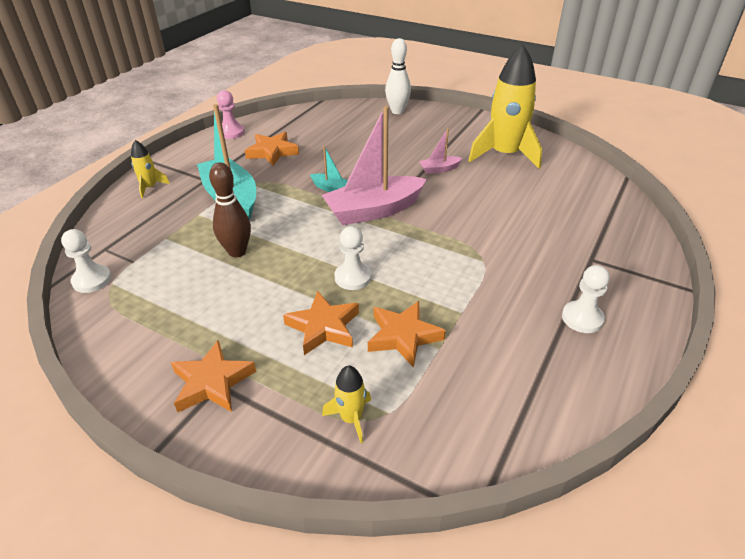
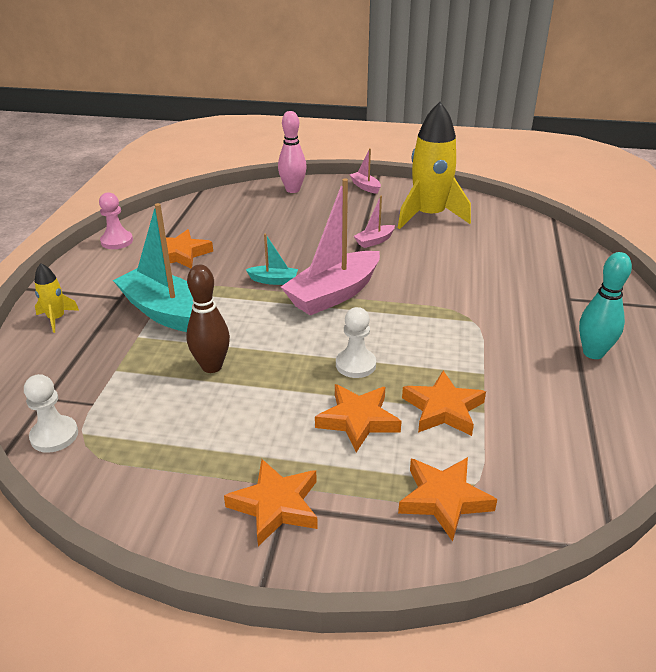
camera: 20 degrees left, 5 degrees down
(351, 418) = (444, 499): yellow rocket -> orange star
(397, 111) = (293, 190): white bowling pin -> pink bowling pin
(462, 118) = (365, 187): none -> pink boat
(582, 318) = (593, 353): white pawn -> turquoise bowling pin

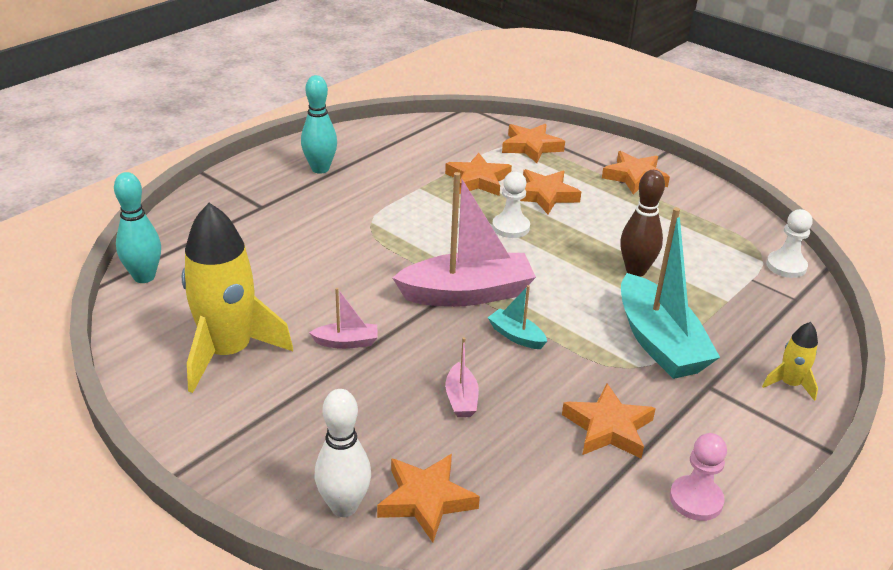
camera: 150 degrees left, 0 degrees up
(258, 201) = (426, 500): none -> orange star
(293, 190) = (344, 506): pink bowling pin -> white bowling pin
(365, 187) = (228, 455): pink boat -> pink boat (461, 399)
(541, 229) = (144, 277): none -> turquoise bowling pin

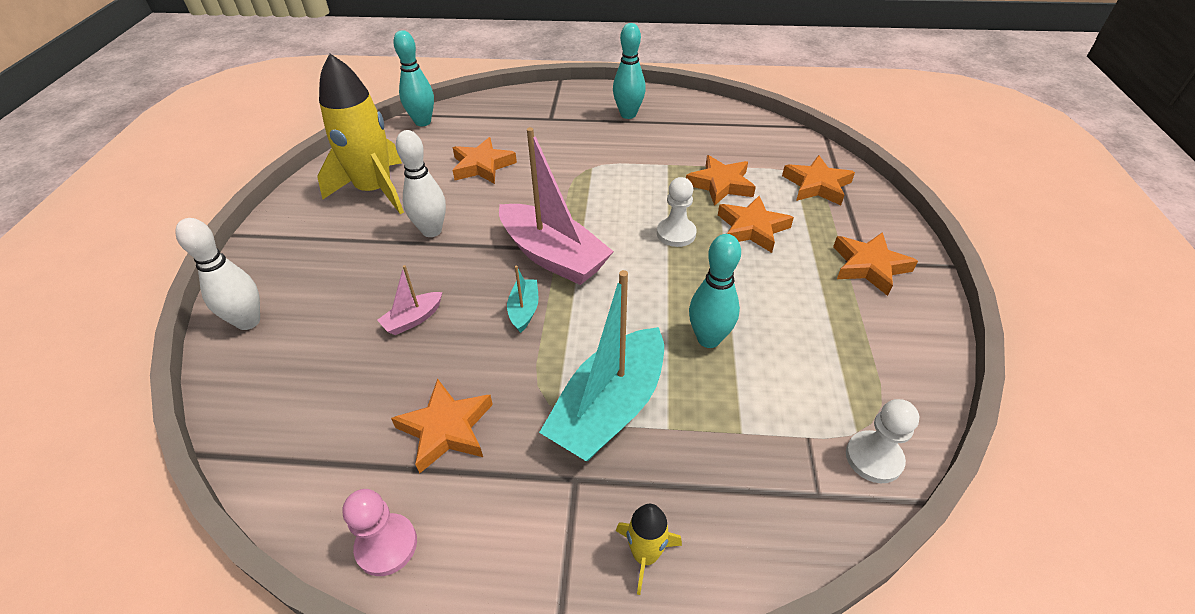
camera: 55 degrees right, 10 degrees up
(346, 342) = (431, 231): pink boat -> white bowling pin
(426, 500) = (279, 359): orange star -> orange star (482, 166)
(636, 270) = (708, 339): brown bowling pin -> turquoise bowling pin

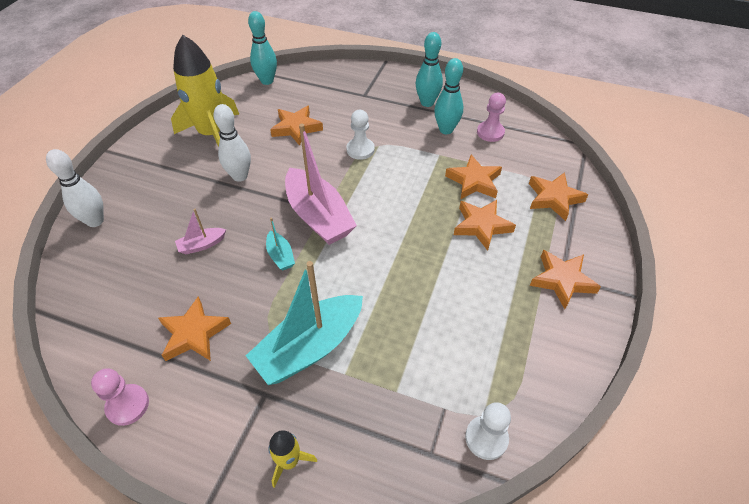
camera: 15 degrees right, 5 degrees up
(524, 310) = (280, 256): turquoise boat -> turquoise boat turned 135 degrees clockwise
(676, 233) = (419, 217): white pawn -> white pawn (360, 150)
(708, 339) = (405, 311): turquoise bowling pin -> turquoise bowling pin (446, 130)
(714, 132) = (490, 132): none -> pink pawn

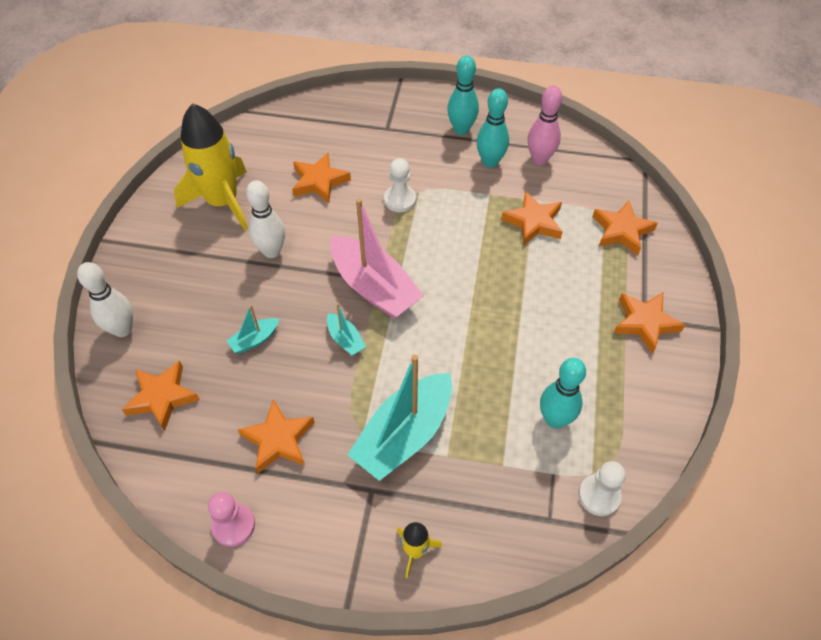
camera: 10 degrees left, 5 degrees up
(202, 245) = (254, 340): pink boat -> turquoise boat
(267, 81) = (266, 123): turquoise bowling pin -> turquoise bowling pin (555, 419)
(481, 226) = (552, 274): orange star -> orange star (162, 397)
(490, 132) = (539, 159): pink pawn -> pink bowling pin

